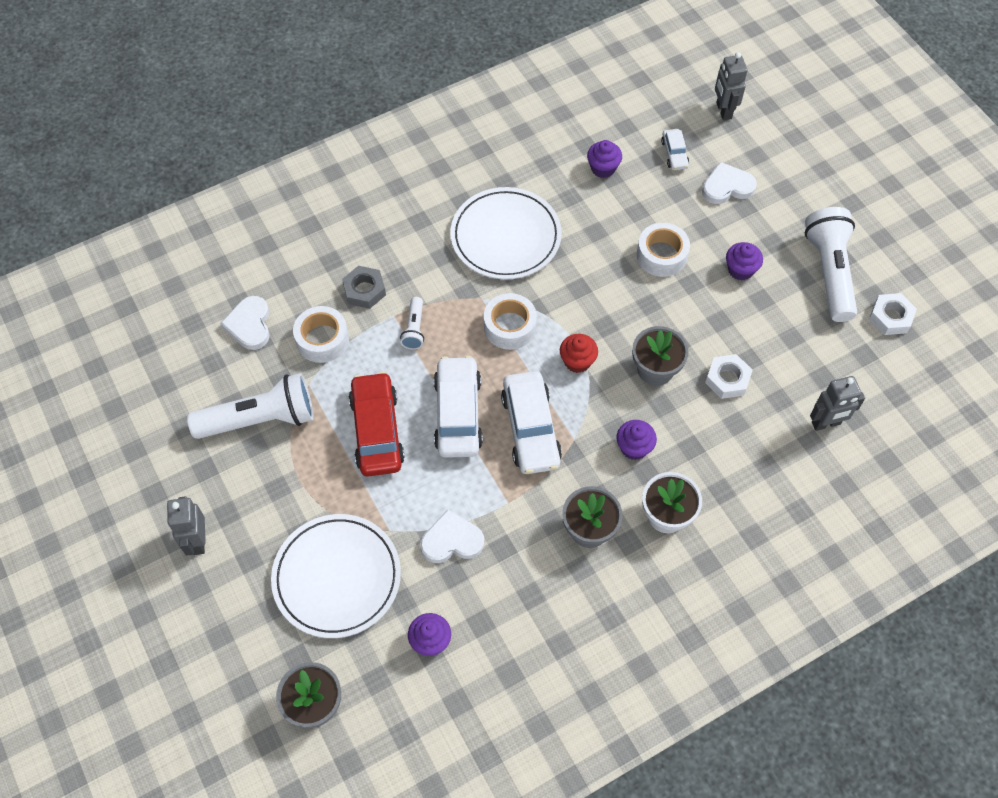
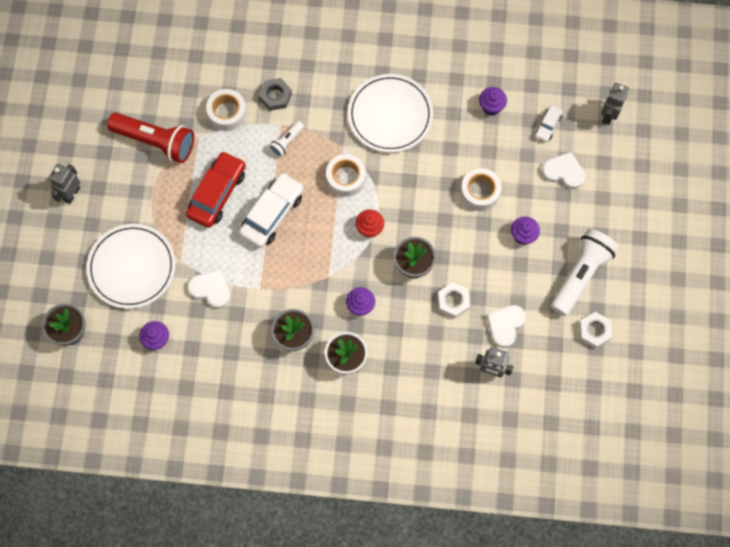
camera: 35 degrees right, 10 degrees up
(249, 325) = (191, 75): white heart -> white heart (505, 325)
(260, 419) = (156, 141): white flashlight -> red flashlight
(530, 429) = (307, 252): white car -> none

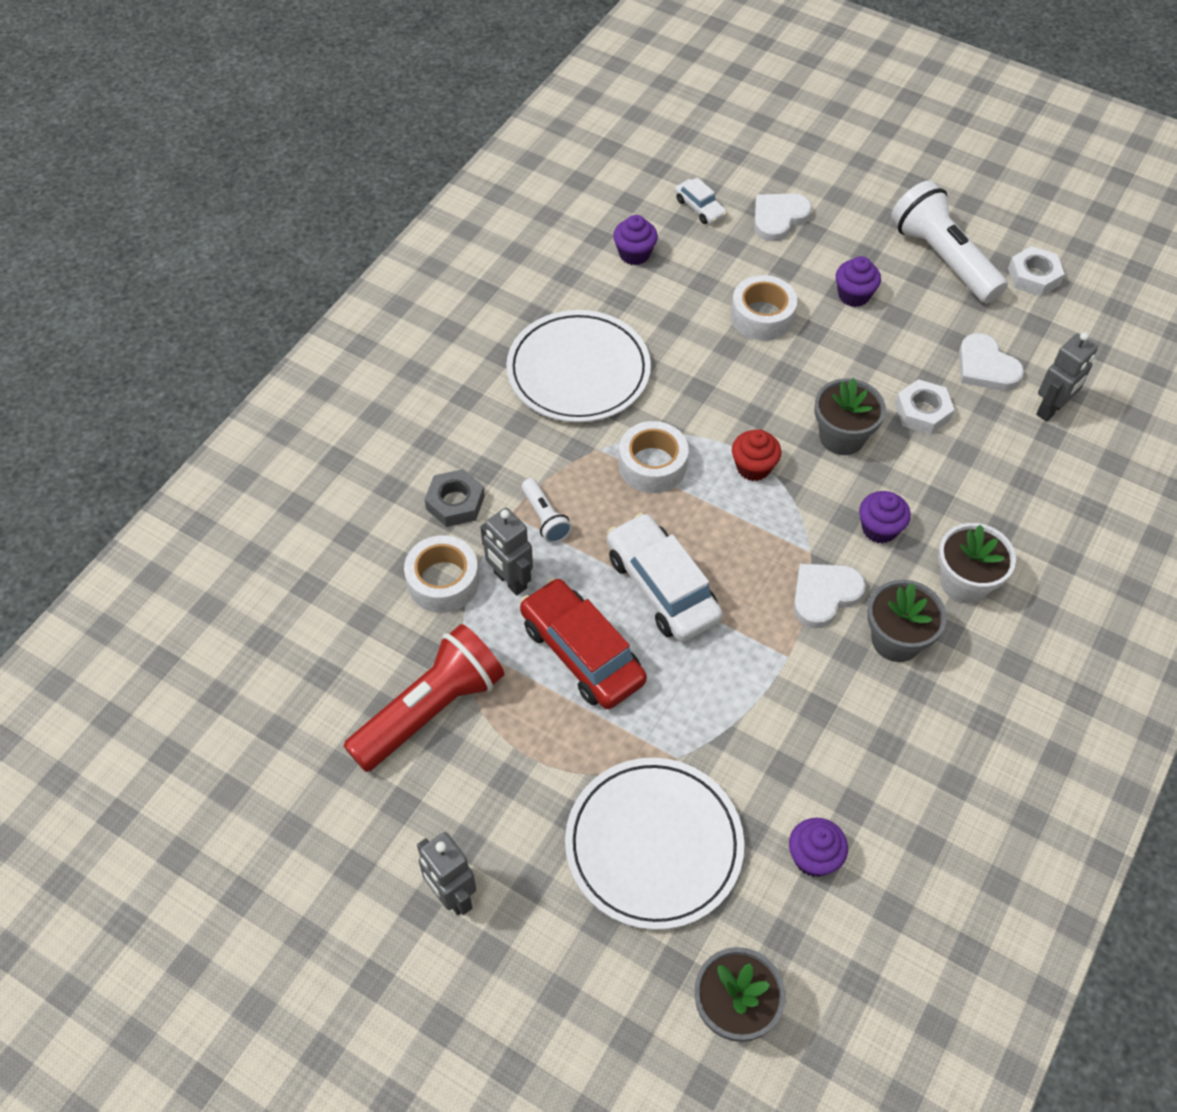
camera: 65 degrees left, 15 degrees down
(211, 289) = (756, 731): white heart -> white heart (824, 595)
(608, 115) = (719, 144): grey robot -> grey robot (510, 580)

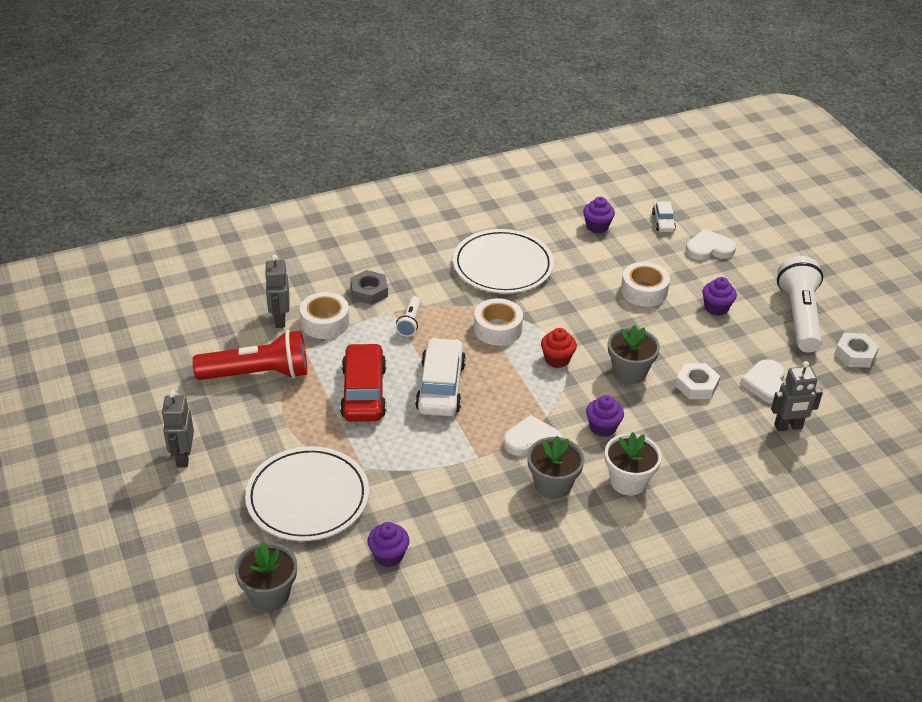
camera: 35 degrees right, 15 degrees down
(510, 580) = (360, 340): grey robot -> grey robot (280, 319)

